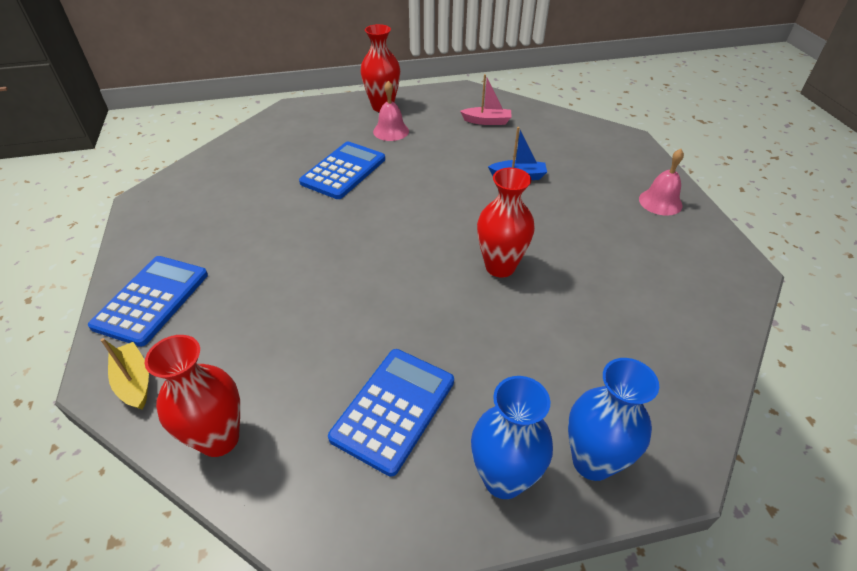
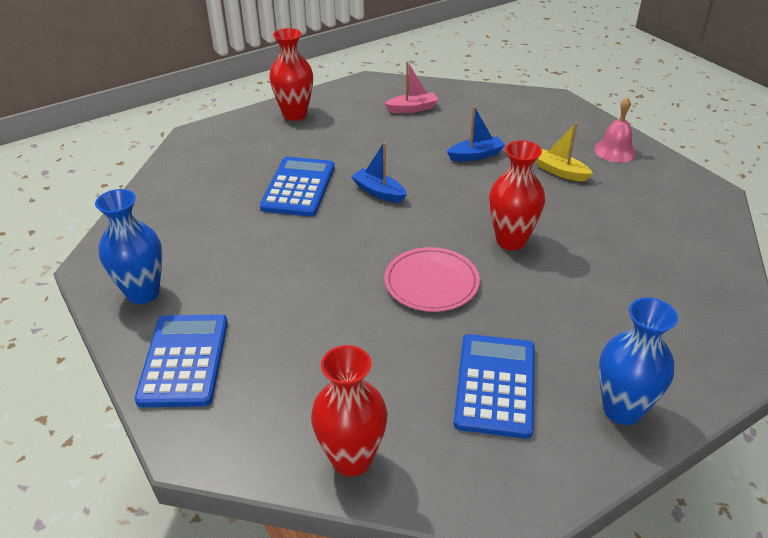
camera: 20 degrees left, 5 degrees down
(134, 382) = (226, 438): yellow boat -> yellow boat (560, 172)
(391, 131) = (321, 137): pink bell -> none
(400, 288) = (431, 282): none -> pink plate
(408, 191) = (379, 192): none -> blue boat
(592, 461) = (682, 374): blue vase -> blue vase (143, 293)

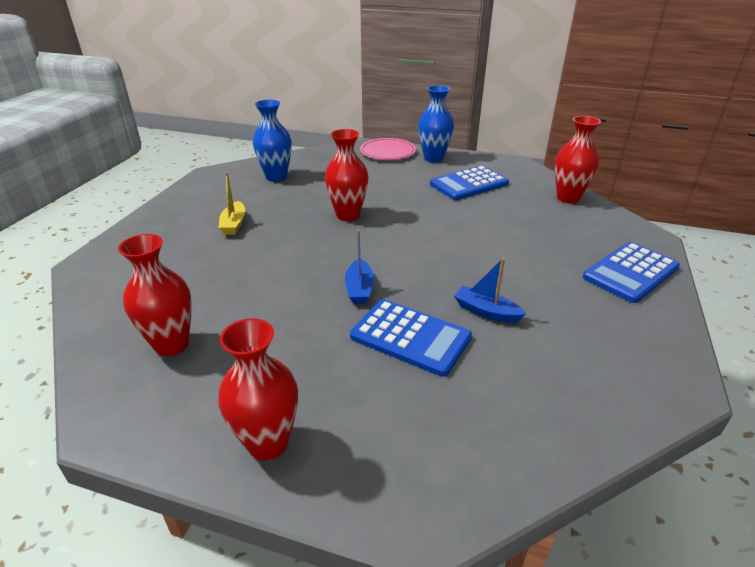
camera: 130 degrees left, 5 degrees down
(143, 293) = (639, 331): blue vase -> blue vase (276, 177)
(298, 187) = (410, 337): blue calculator -> blue calculator turned 120 degrees counterclockwise
(412, 109) = (171, 344): pink boat -> red vase
(431, 282) = (428, 224): pink plate -> pink plate (387, 152)
(476, 155) = (244, 267): blue boat -> blue boat (486, 312)
(615, 151) = (177, 213): pink bell -> none

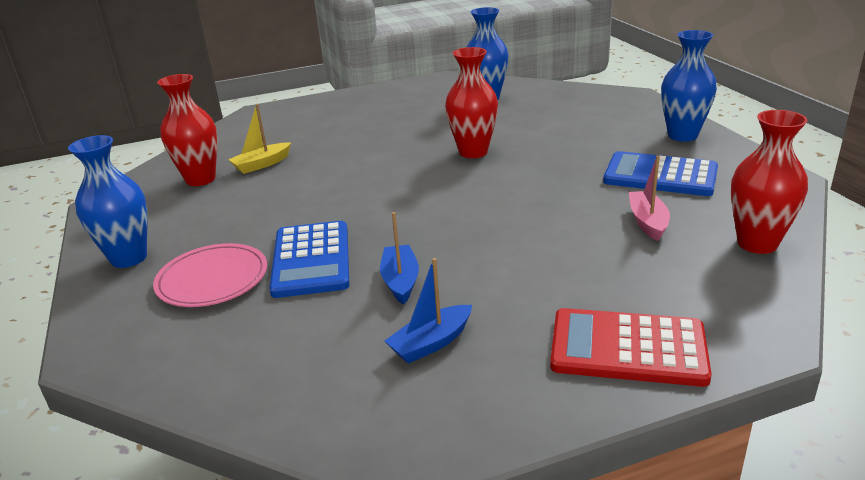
camera: 55 degrees right, 5 degrees down
(234, 224) = (380, 123): yellow boat -> yellow boat (262, 164)
(268, 443) = (129, 258): red vase -> blue vase
(359, 289) = (356, 209): blue boat -> blue boat (431, 343)
(387, 152) = (644, 112): pink plate -> pink plate (212, 279)
(514, 210) = (648, 222): none -> pink boat
(630, 272) = (627, 348): blue calculator -> red calculator

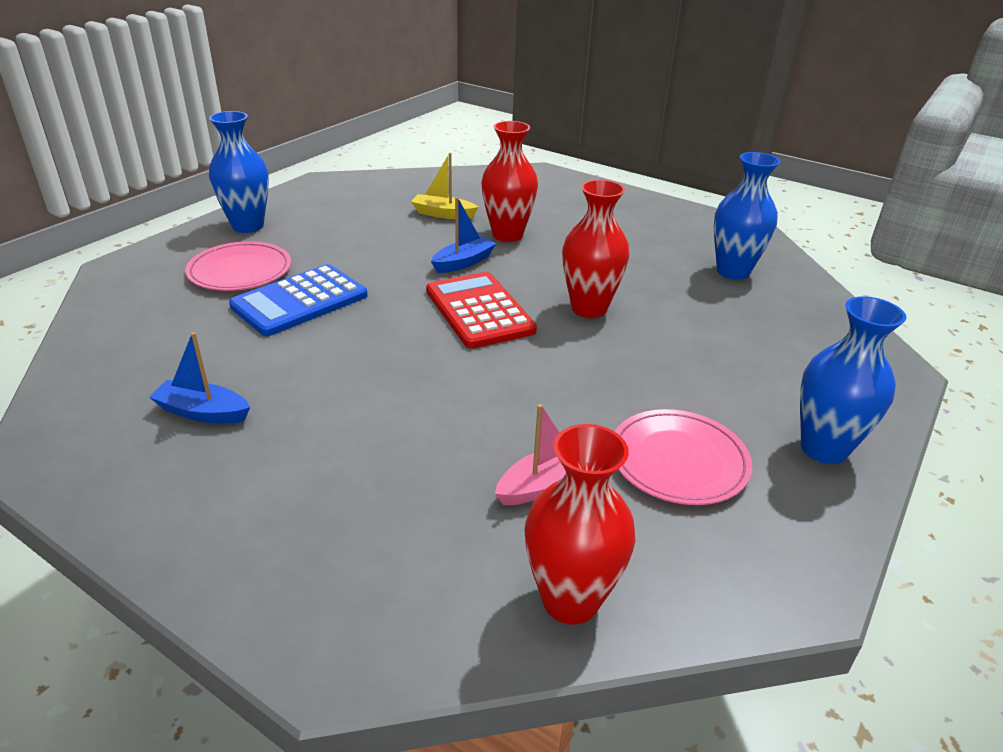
camera: 50 degrees right, 5 degrees up
(200, 179) = (391, 201): red vase -> red vase (507, 235)
(400, 281) = (295, 359): blue boat -> blue boat (463, 262)
(627, 348) = (256, 544): red calculator -> red calculator (479, 311)
(660, 175) = (678, 461): blue calculator -> pink plate

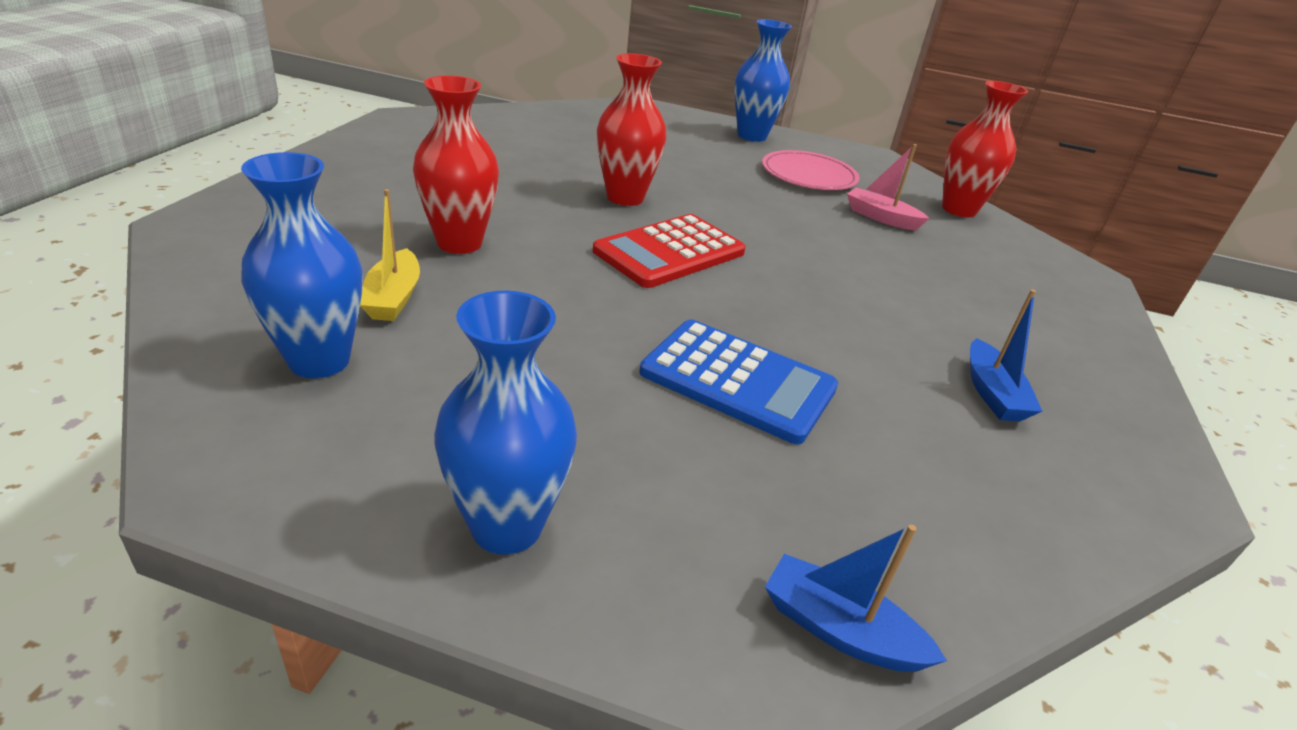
camera: 110 degrees left, 0 degrees up
(240, 271) = (693, 471): pink plate -> none
(463, 262) = (557, 269): blue boat -> blue boat (839, 629)
(733, 271) = (509, 134): blue vase -> blue vase (319, 361)

